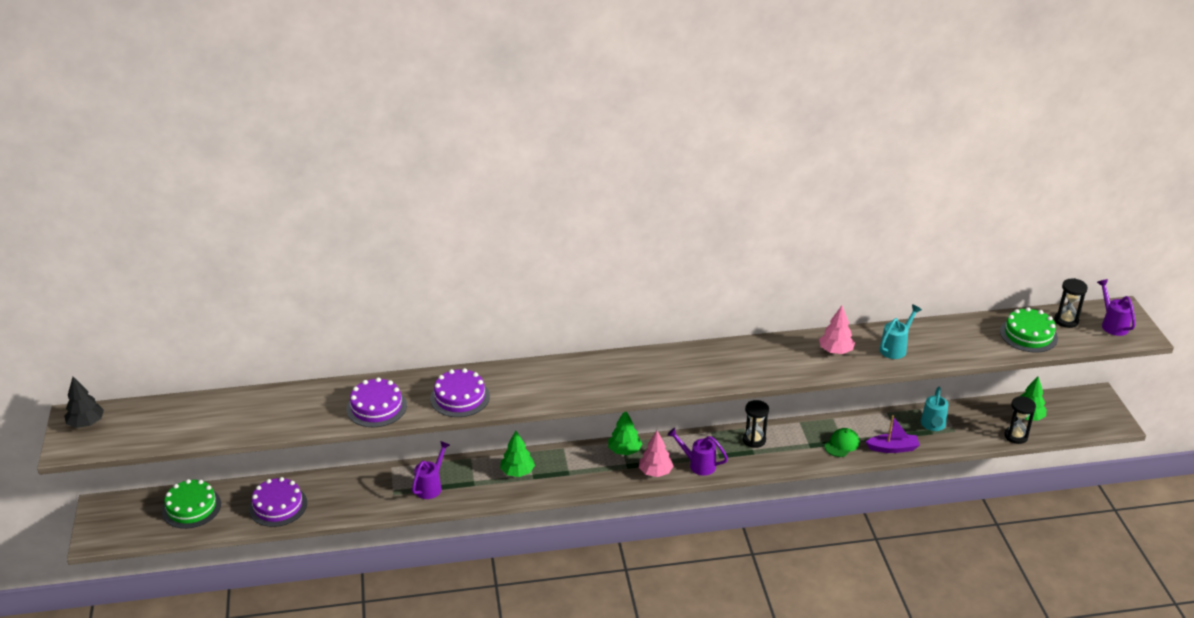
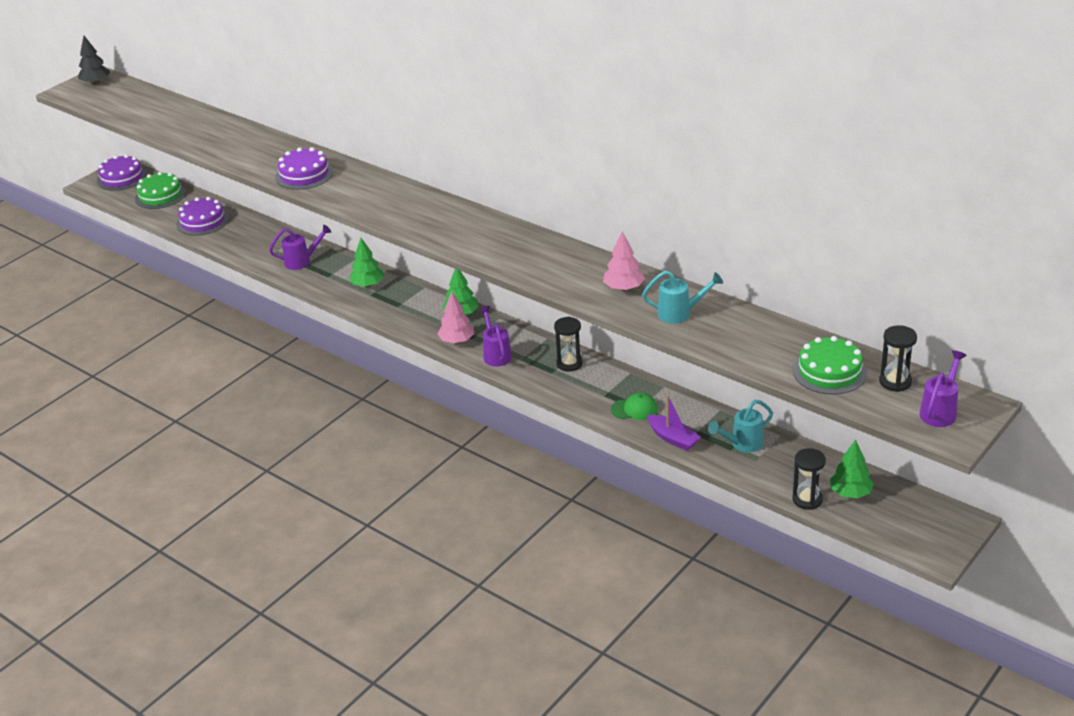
camera: 50 degrees right, 0 degrees up
(376, 407) = (248, 154): purple cake -> purple cake (122, 178)

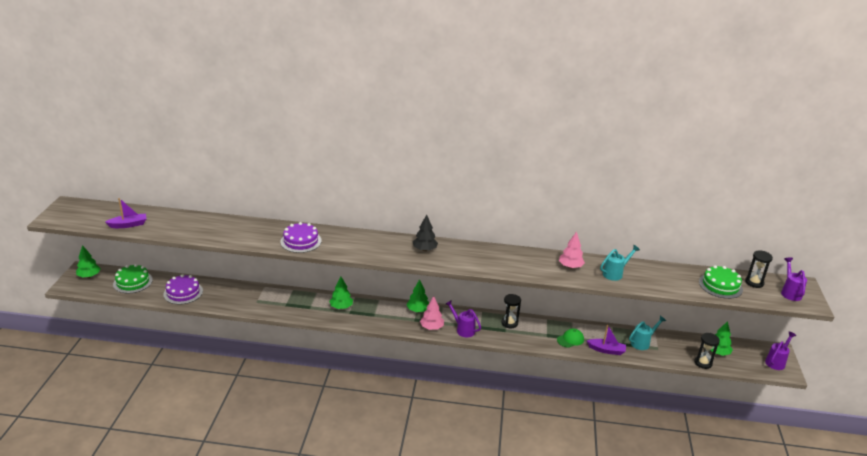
camera: 35 degrees left, 5 degrees down
(96, 83) = (71, 208): black tree -> black tree (424, 249)
(122, 178) = (89, 276): purple cake -> green tree
(135, 114) = (128, 225): none -> purple boat
(302, 261) = (282, 303): purple watering can -> purple watering can (776, 361)
(742, 444) = (643, 342): turquoise watering can -> turquoise watering can turned 150 degrees counterclockwise

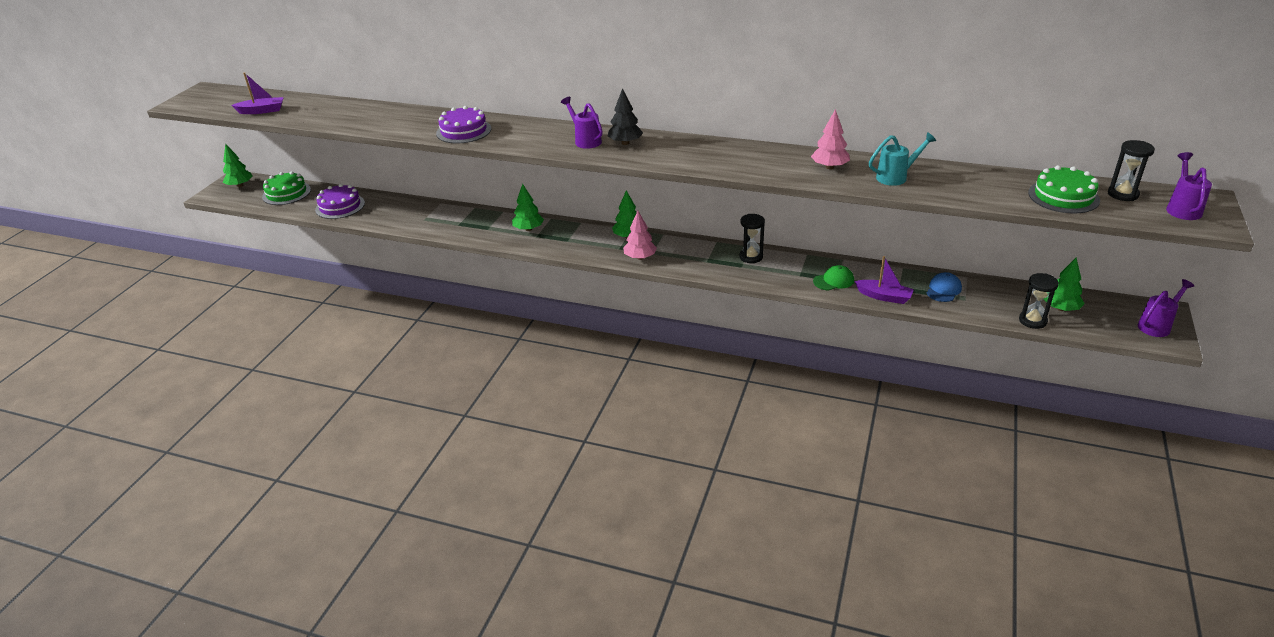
camera: 15 degrees right, 5 degrees up
(463, 329) = (682, 261): purple watering can -> purple watering can (585, 140)
(643, 342) = (943, 290): turquoise watering can -> blue cap

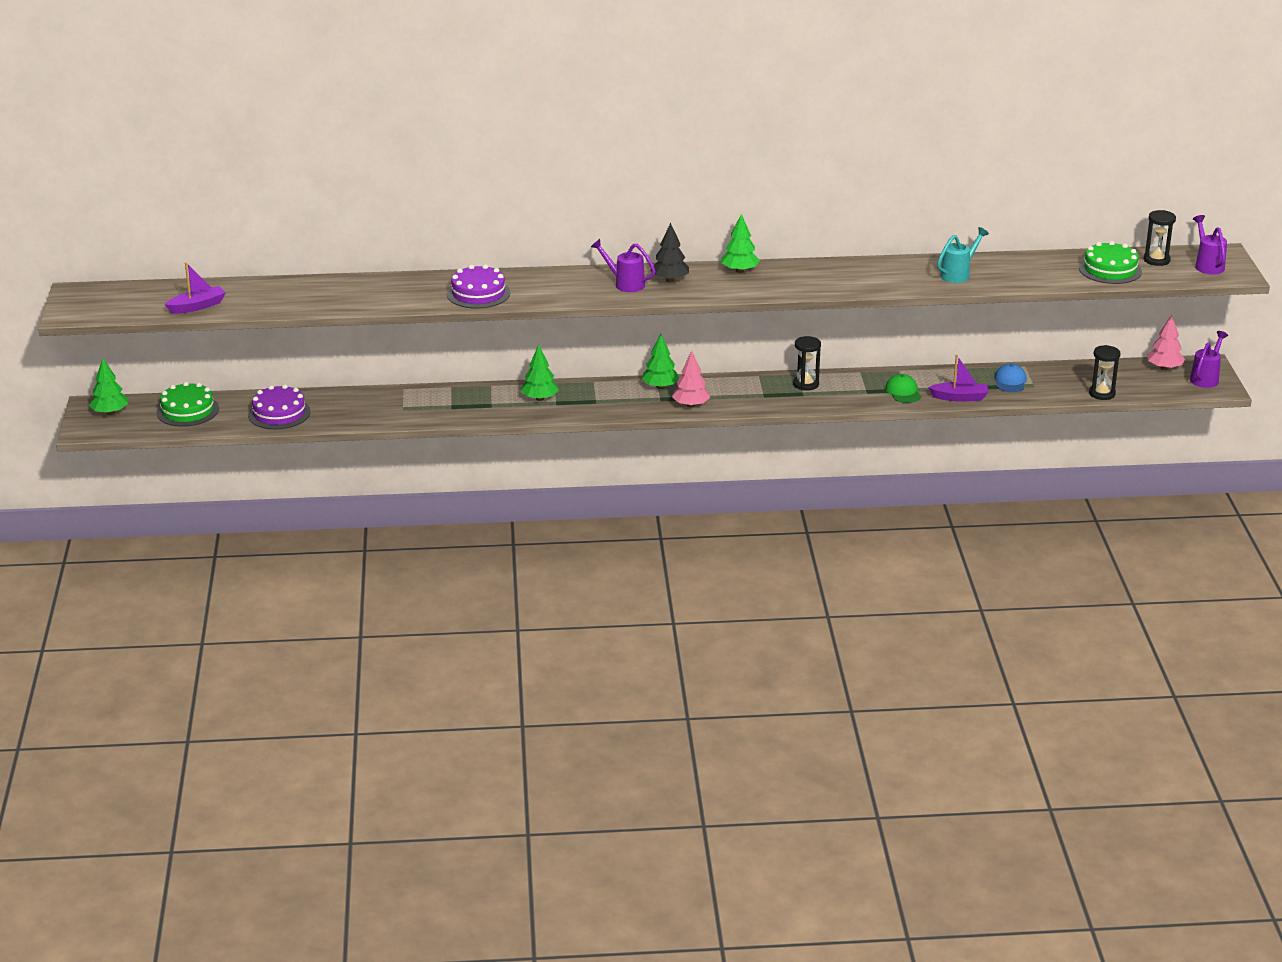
camera: 25 degrees left, 5 degrees down
(829, 167) = (891, 274): pink tree -> pink tree (1164, 368)
(833, 281) = (903, 392): green cap -> green cap turned 60 degrees counterclockwise
(1060, 308) = (1121, 379): green tree -> green tree (739, 271)

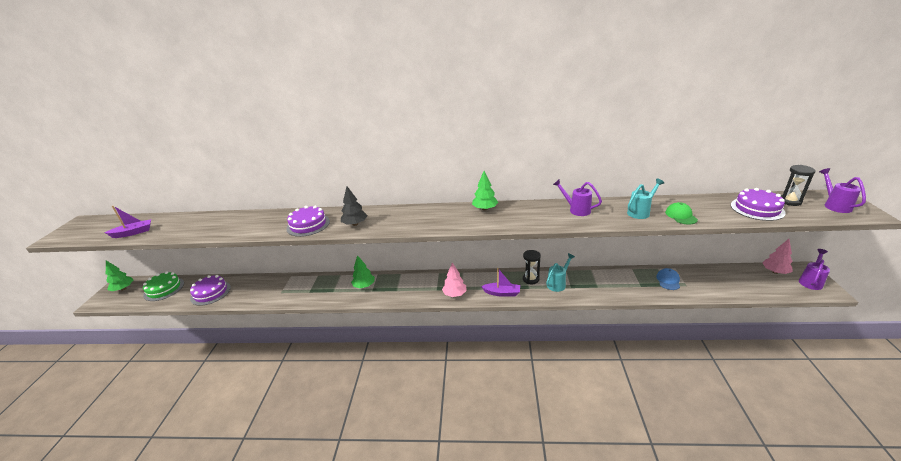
camera: 10 degrees right, 0 degrees up
(625, 284) = (406, 218): purple watering can -> purple watering can (576, 209)
(660, 387) = (439, 279): green tree -> none
(670, 280) = (436, 215): black tree -> black tree (355, 224)
(848, 388) = (558, 283): none -> turquoise watering can
(903, 392) = (595, 287): green cap -> green cap (681, 216)
(959, 397) = (635, 293): purple boat -> purple boat (502, 293)
(1102, 394) = (738, 293): black hourglass -> none
(1110, 269) = (757, 209): green cake -> purple cake

